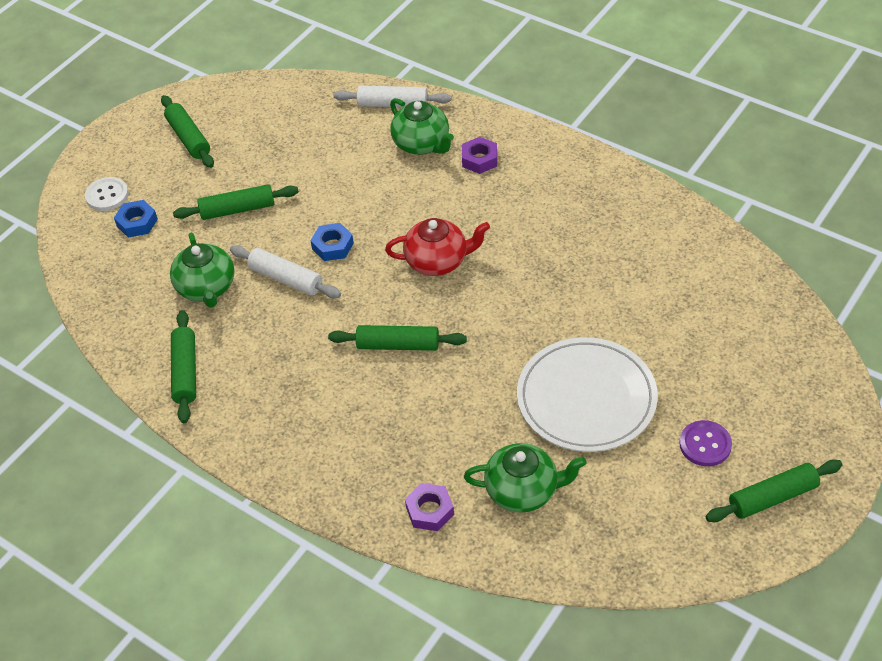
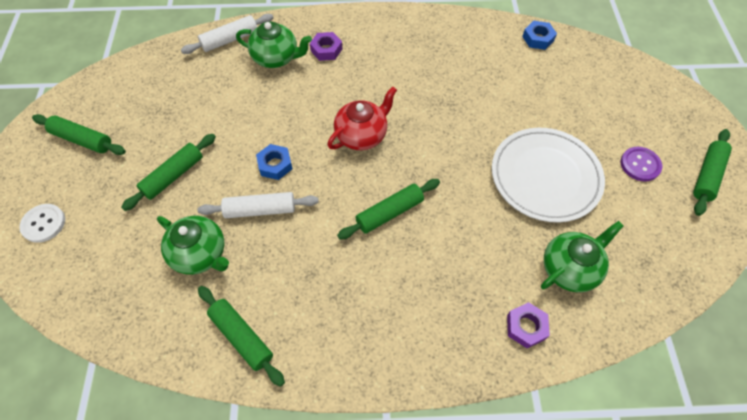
camera: 40 degrees left, 10 degrees up
(137, 223) = (91, 232): blue nut -> blue nut (538, 38)

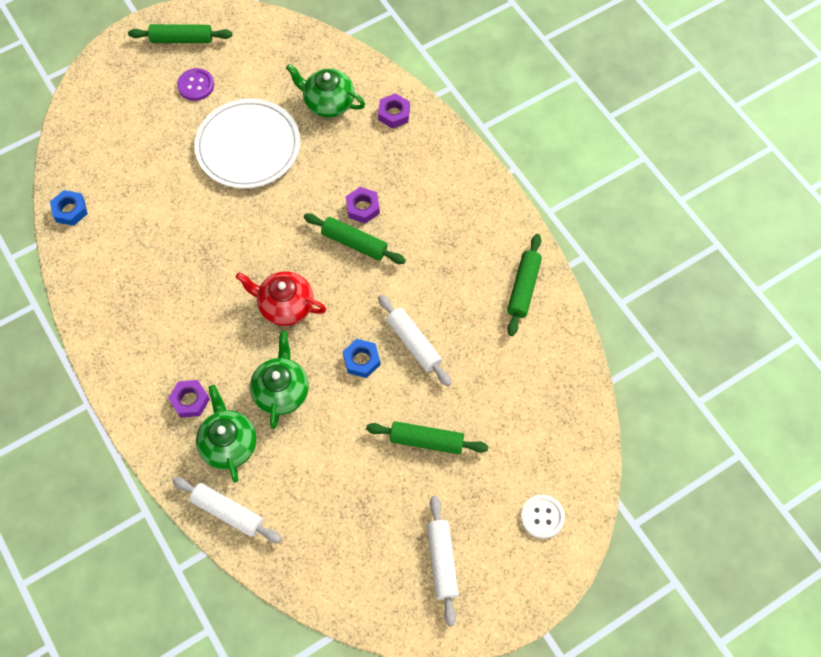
camera: 120 degrees left, 5 degrees up
(82, 139) = (442, 561): green rolling pin -> white rolling pin
(200, 254) = (482, 363): green teapot -> green teapot (281, 391)
(423, 238) = (362, 208): none -> purple nut

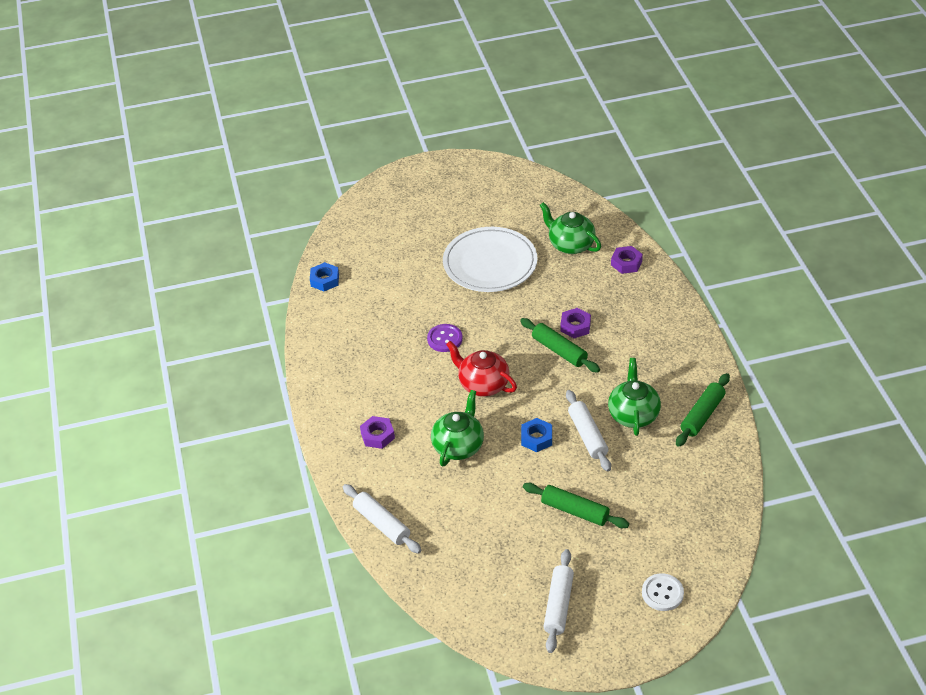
camera: 20 degrees right, 20 degrees down
(182, 39) = (459, 177): green rolling pin -> none
(196, 85) = (460, 212): purple button -> purple button (444, 339)
(229, 444) = (400, 474): green teapot -> green teapot (633, 414)

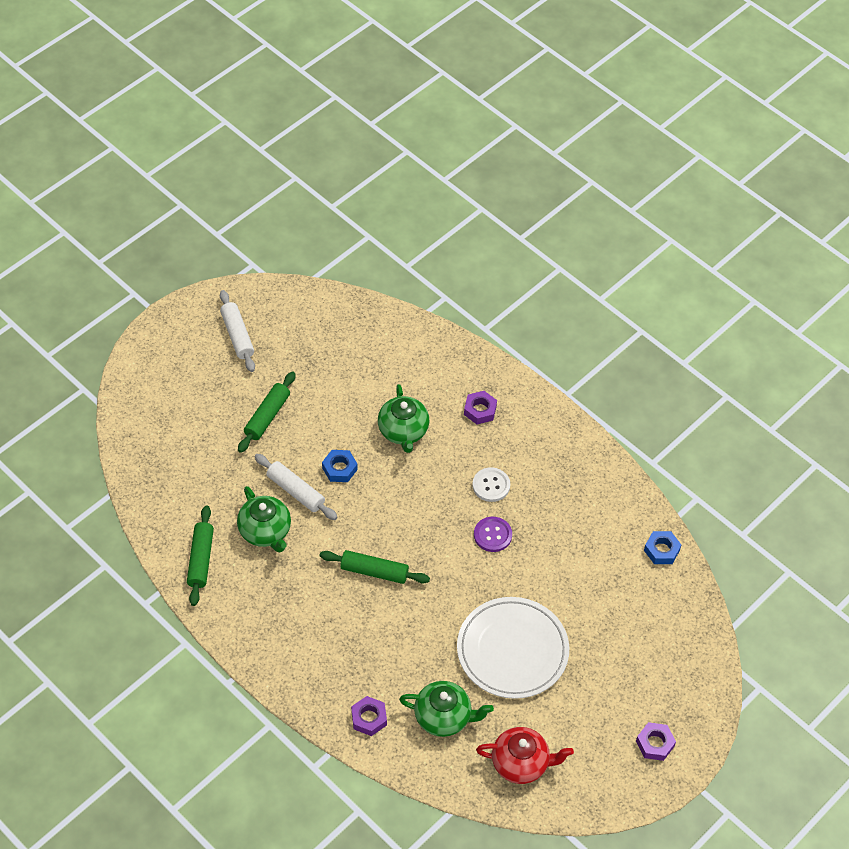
camera: 145 degrees right, 10 degrees up
(382, 524) = (418, 338): white rolling pin -> none
(483, 384) = (423, 501): red teapot -> red teapot (521, 763)
(575, 326) = (375, 608): purple nut -> purple nut (655, 744)
(575, 511) = (267, 416): green rolling pin -> green rolling pin turned 60 degrees counterclockwise
(662, 593) = (160, 379): white button -> white button (491, 485)

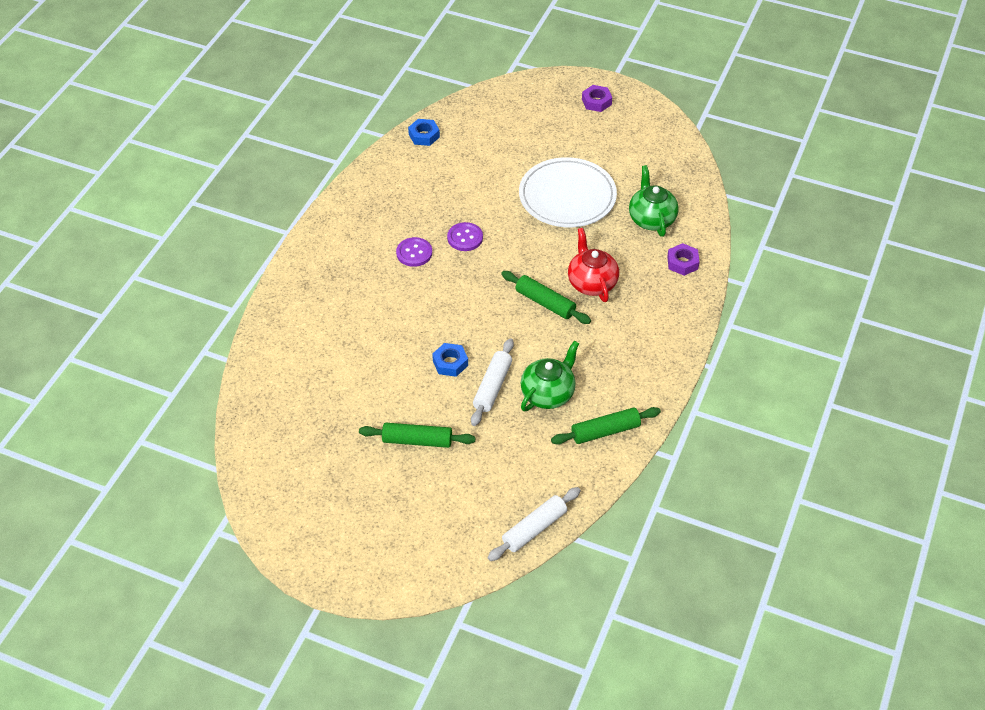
camera: 110 degrees left, 5 degrees down
(237, 335) = (325, 505): white rolling pin -> white rolling pin (534, 529)
(374, 571) = (545, 303): green rolling pin -> green rolling pin turned 45 degrees counterclockwise
(403, 431) = (384, 330): green teapot -> none
(480, 410) = (334, 283): purple nut -> none
(491, 485) = (414, 253): white button -> purple button
(521, 763) = (660, 166): red teapot -> red teapot (591, 283)

